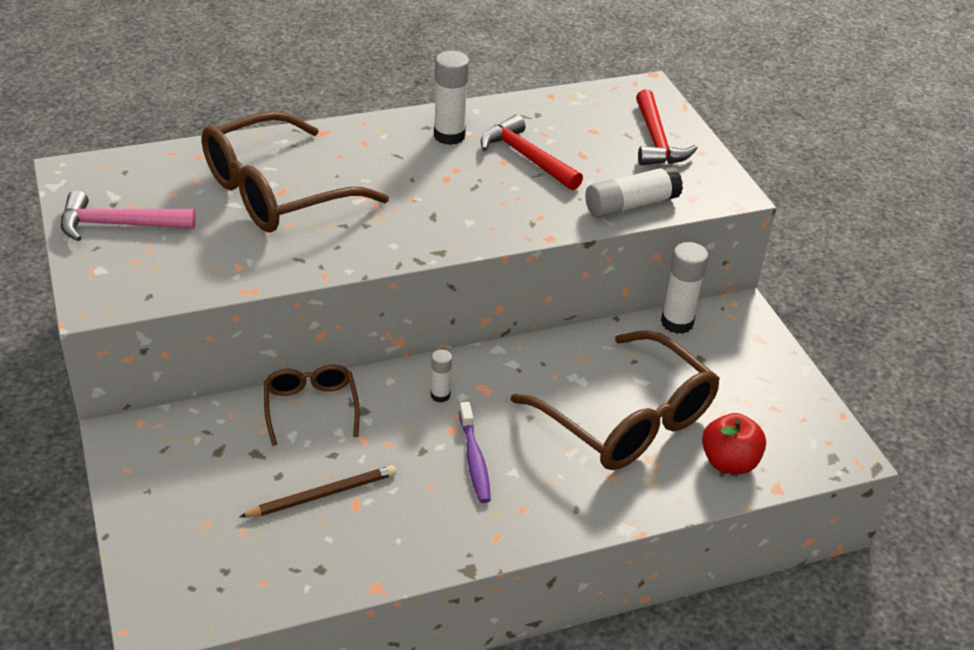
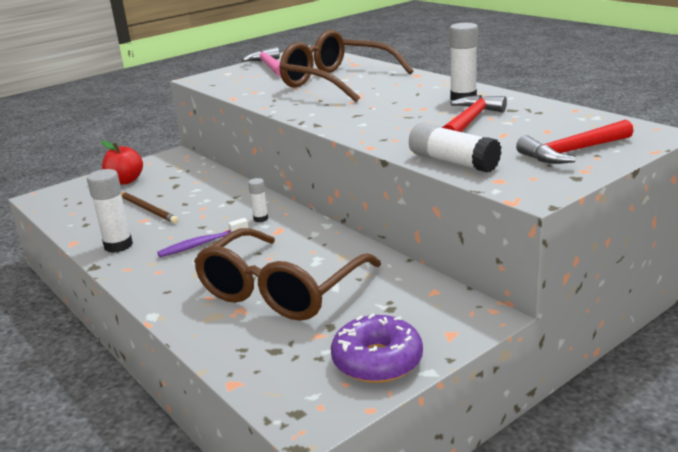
camera: 75 degrees right, 15 degrees down
(311, 407) = (223, 188): brown glasses -> none
(677, 322) = (431, 287): white glue stick -> white glue stick (118, 245)
(729, 462) = (255, 350): red apple -> red apple (125, 181)
(779, 391) = (377, 361): none -> purple donut

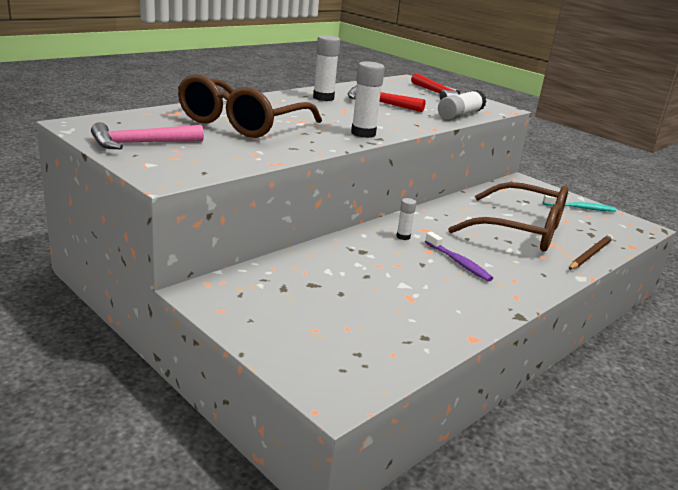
camera: 100 degrees left, 0 degrees up
(118, 245) = (472, 307): white glue stick -> white glue stick (363, 133)
(125, 181) = (288, 323): red apple -> none
(148, 209) = (382, 297): brown pencil -> brown pencil (590, 254)
(377, 361) = (580, 208): purple donut -> turquoise toothbrush

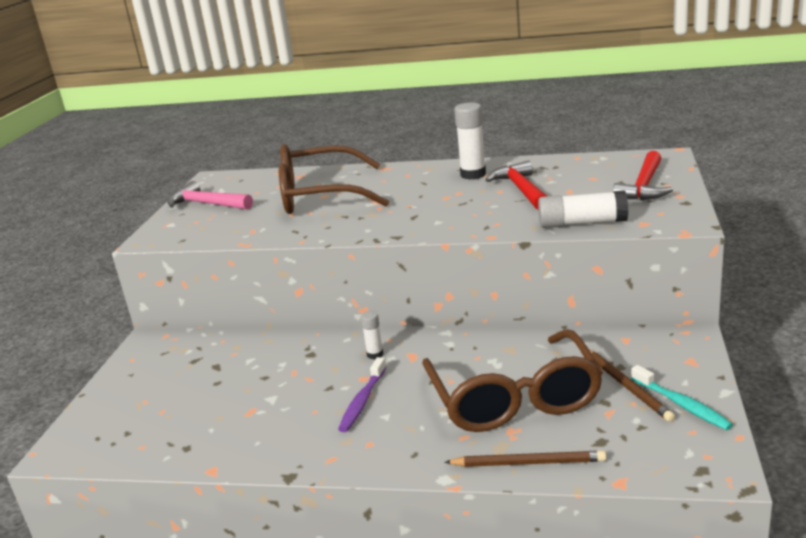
camera: 60 degrees right, 0 degrees up
(363, 133) = (396, 227): white glue stick -> none
(547, 208) = (626, 386): none -> brown pencil

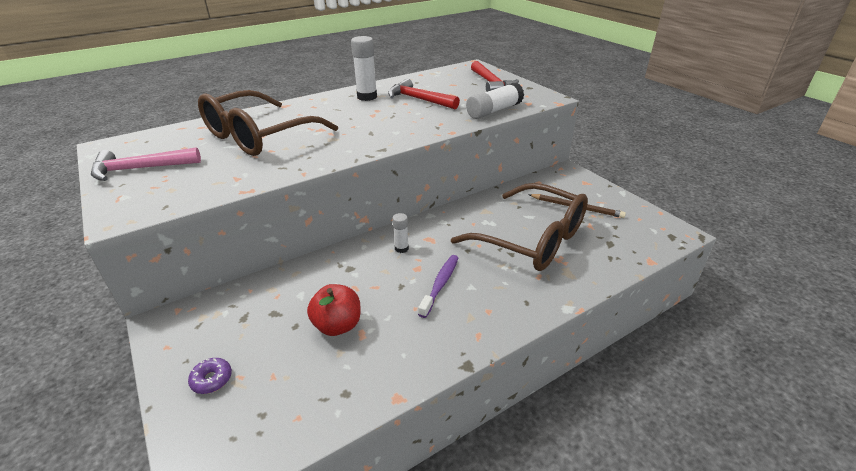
camera: 45 degrees left, 10 degrees up
(129, 394) = (212, 379): none -> purple donut
(243, 396) = (337, 325): none -> red apple
(362, 401) = (440, 284): purple toothbrush -> purple toothbrush turned 135 degrees counterclockwise
(528, 463) = (595, 273): brown pencil -> none
(682, 405) = (615, 207): turquoise toothbrush -> none

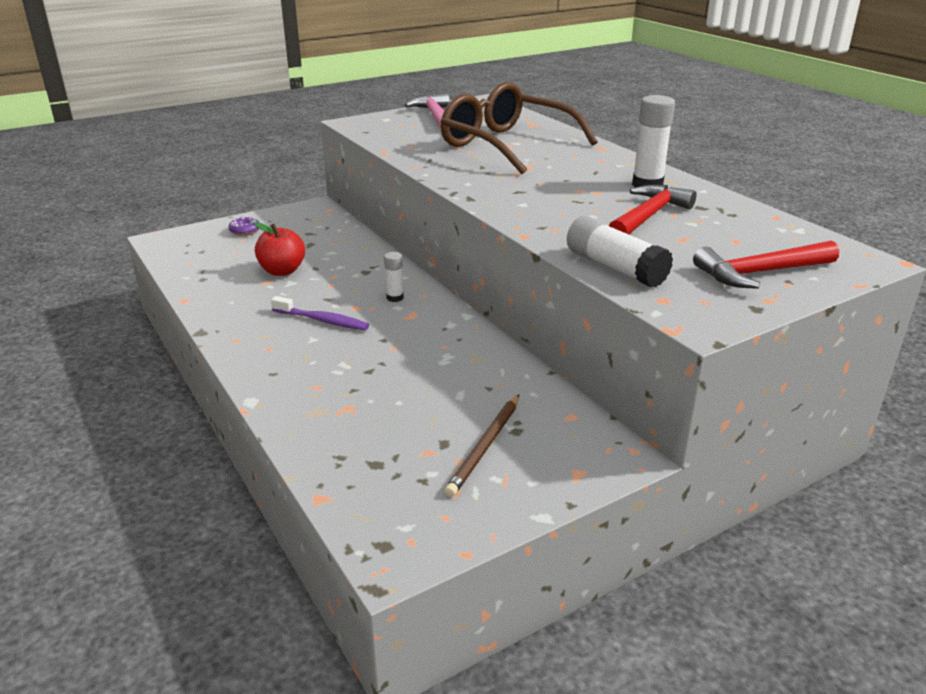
camera: 90 degrees right, 5 degrees down
(532, 239) = (398, 390): brown glasses -> none

